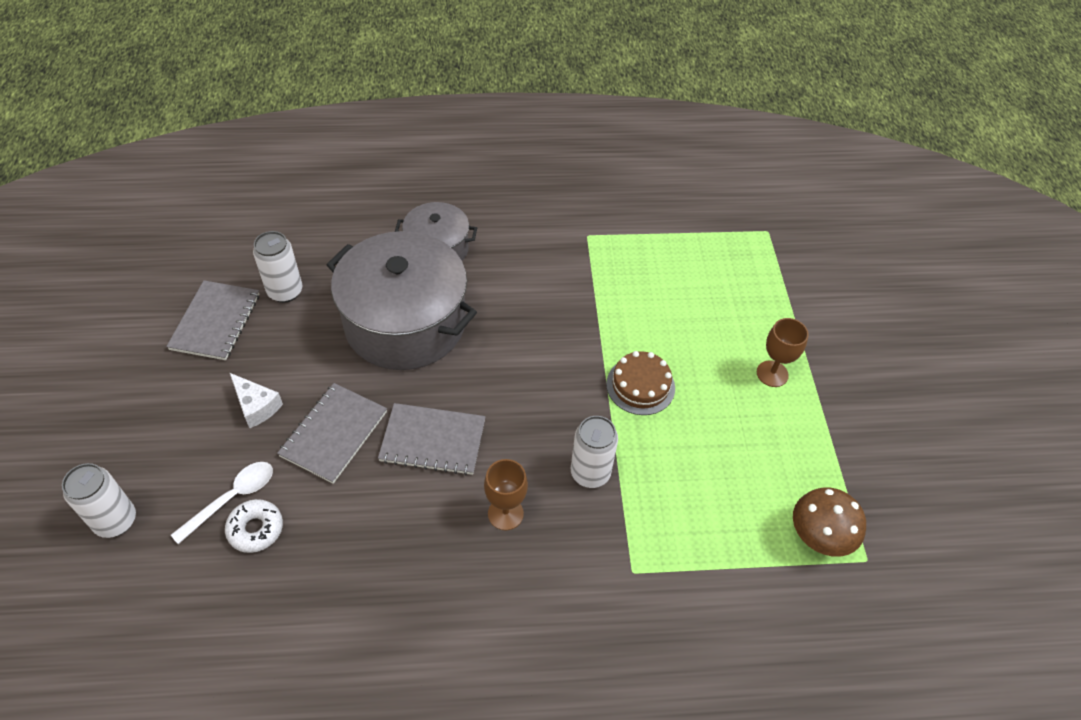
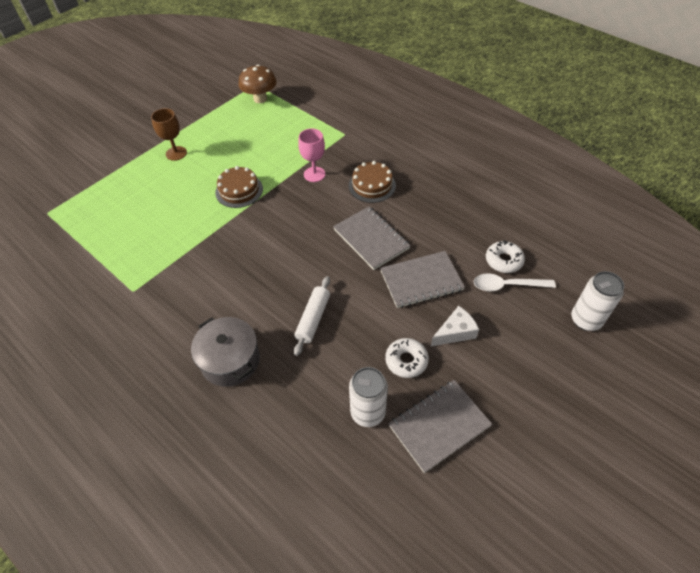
camera: 130 degrees left, 0 degrees up
(256, 406) = (455, 332): white cheese -> white cheese turned 60 degrees clockwise
(285, 349) = (406, 361): none -> white donut
(405, 323) = (313, 319): grey pot -> white rolling pin
(505, 513) = (372, 185): brown goblet -> brown cake
(590, 473) = (314, 174): white can -> pink goblet

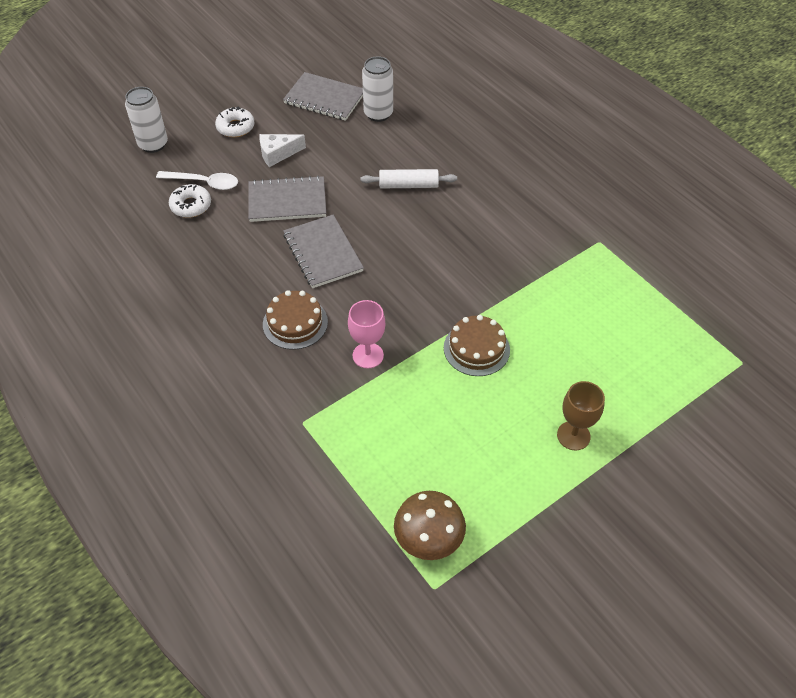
camera: 170 degrees left, 0 degrees up
(230, 360) = (492, 165): grey pot -> none
(313, 319) = (408, 185): white rolling pin -> white rolling pin turned 60 degrees clockwise
(406, 361) = (332, 141): white donut -> white donut (235, 127)
(439, 426) = (324, 98): grey notebook -> grey notebook turned 45 degrees clockwise

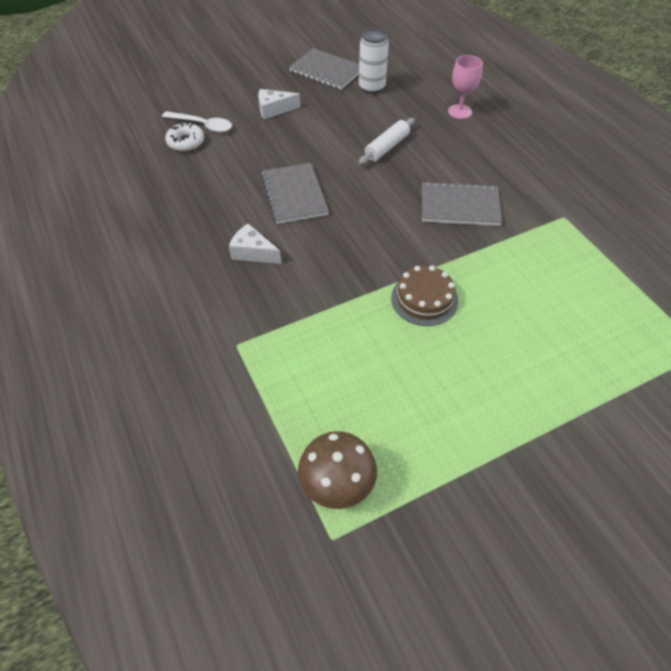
camera: 10 degrees right, 0 degrees up
(153, 144) = (168, 91): white can -> none
(235, 127) = (242, 85): white donut -> none
(287, 201) = (272, 148): grey notebook -> grey notebook (459, 206)
(295, 323) = (253, 252): brown cake -> white cheese
(368, 355) = (315, 291): pink goblet -> pink goblet (460, 112)
(408, 185) = (387, 147): white rolling pin -> white rolling pin turned 60 degrees counterclockwise
(573, 435) = (511, 399): brown goblet -> none

